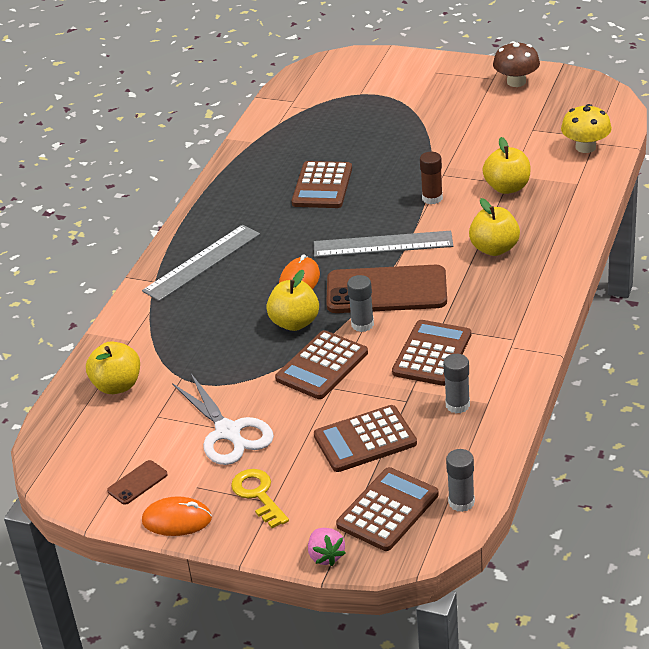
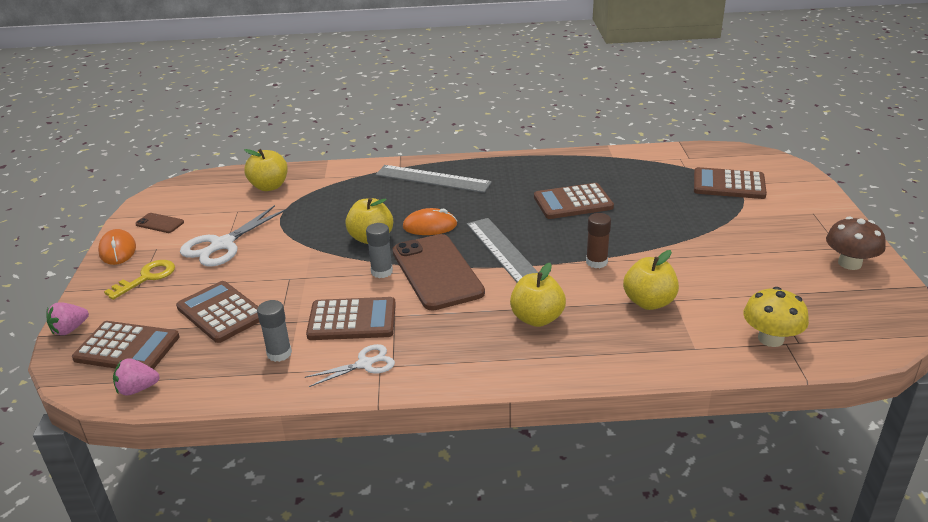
camera: 65 degrees right, 5 degrees down
(322, 366) = (317, 266): brown calculator -> brown calculator (729, 184)
(461, 502) = (137, 389): grey glue stick -> pink strawberry
(503, 355) = (365, 364): none -> white scissors

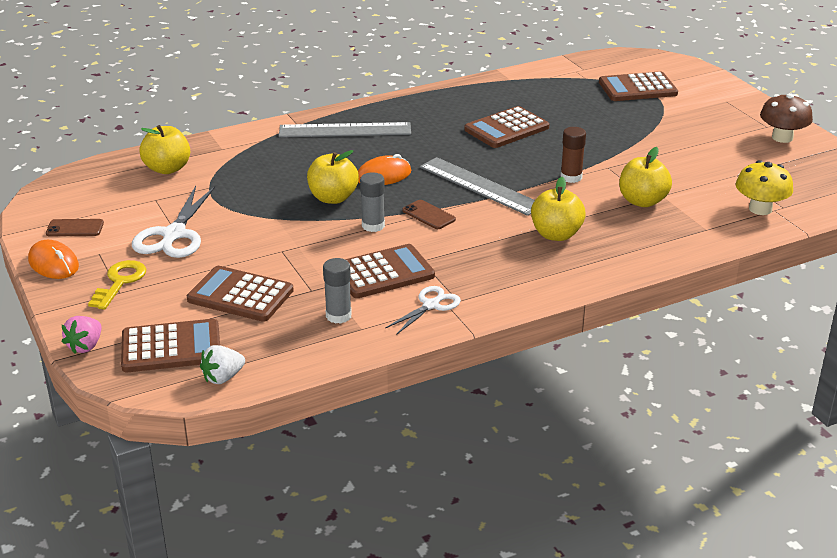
camera: 25 degrees left, 0 degrees up
(137, 389) = (223, 377): pink strawberry -> white strawberry
(437, 272) = (428, 215): brown phone -> brown phone, size x0.43

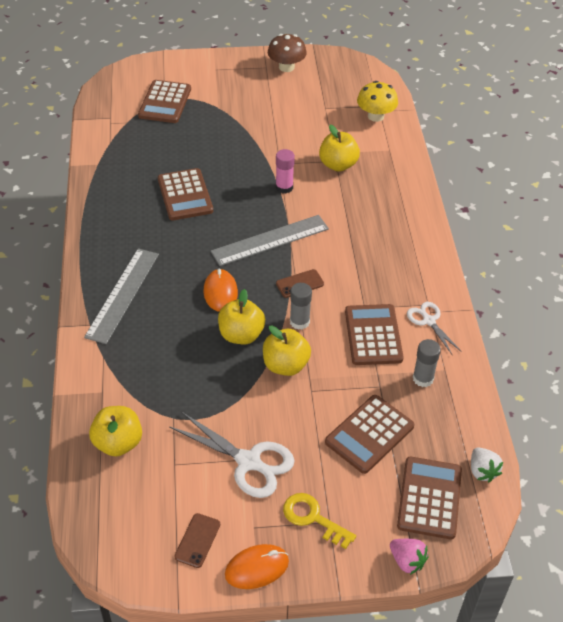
camera: 70 degrees left, 15 degrees up
(556, 235) = (362, 224): yellow apple -> yellow apple (285, 365)
(571, 177) = (284, 187): brown glue stick -> pink glue stick

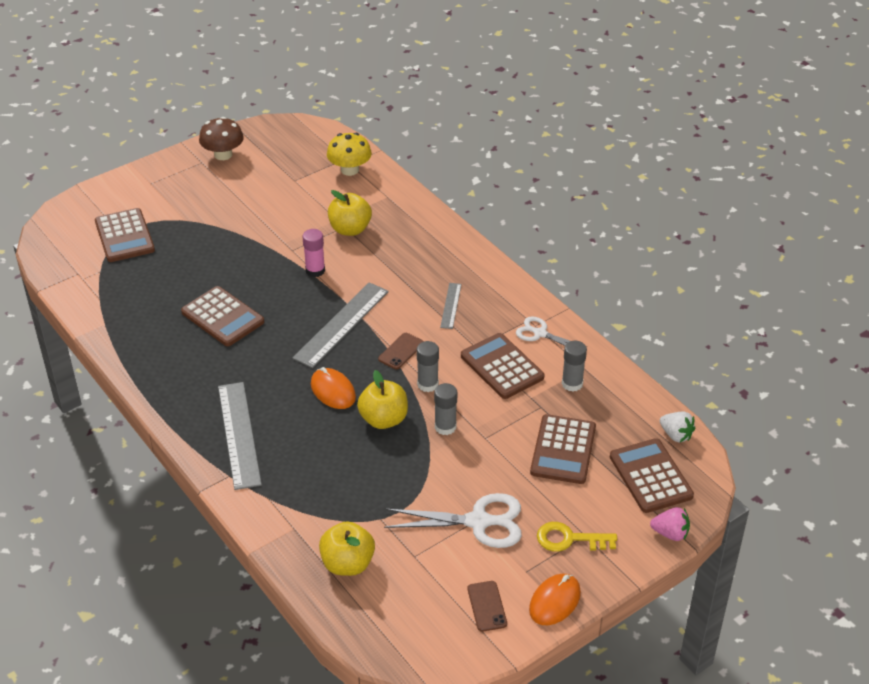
camera: 30 degrees left, 5 degrees down
(285, 365) = (445, 427): yellow apple -> grey glue stick
(371, 263) = (451, 305): none -> grey ruler

